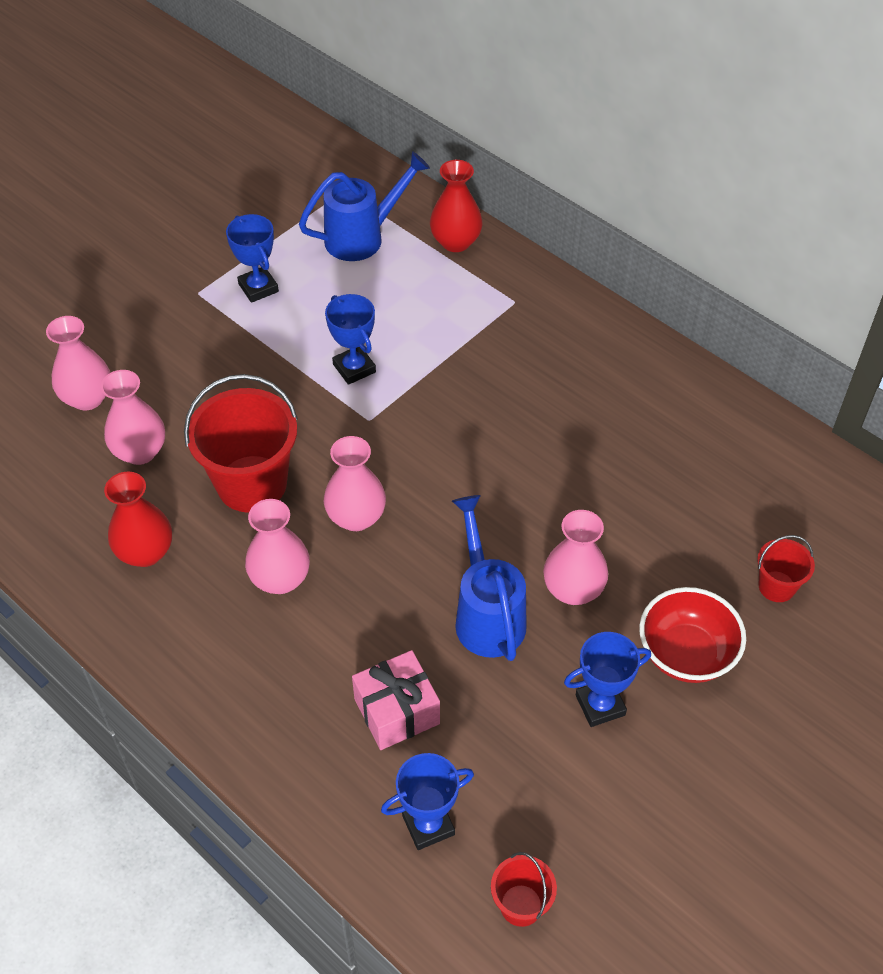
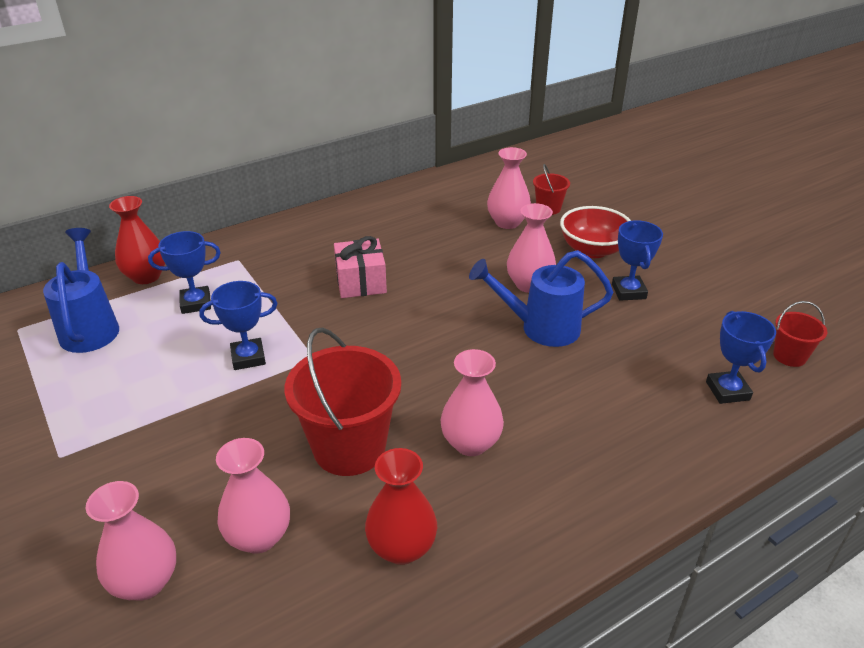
camera: 75 degrees left, 15 degrees down
(258, 288) = (94, 407): blue trophy -> blue trophy (196, 303)
(356, 517) = (419, 383): pink vase -> pink vase (507, 222)
(397, 711) = (623, 391): pink gift -> pink gift (361, 282)

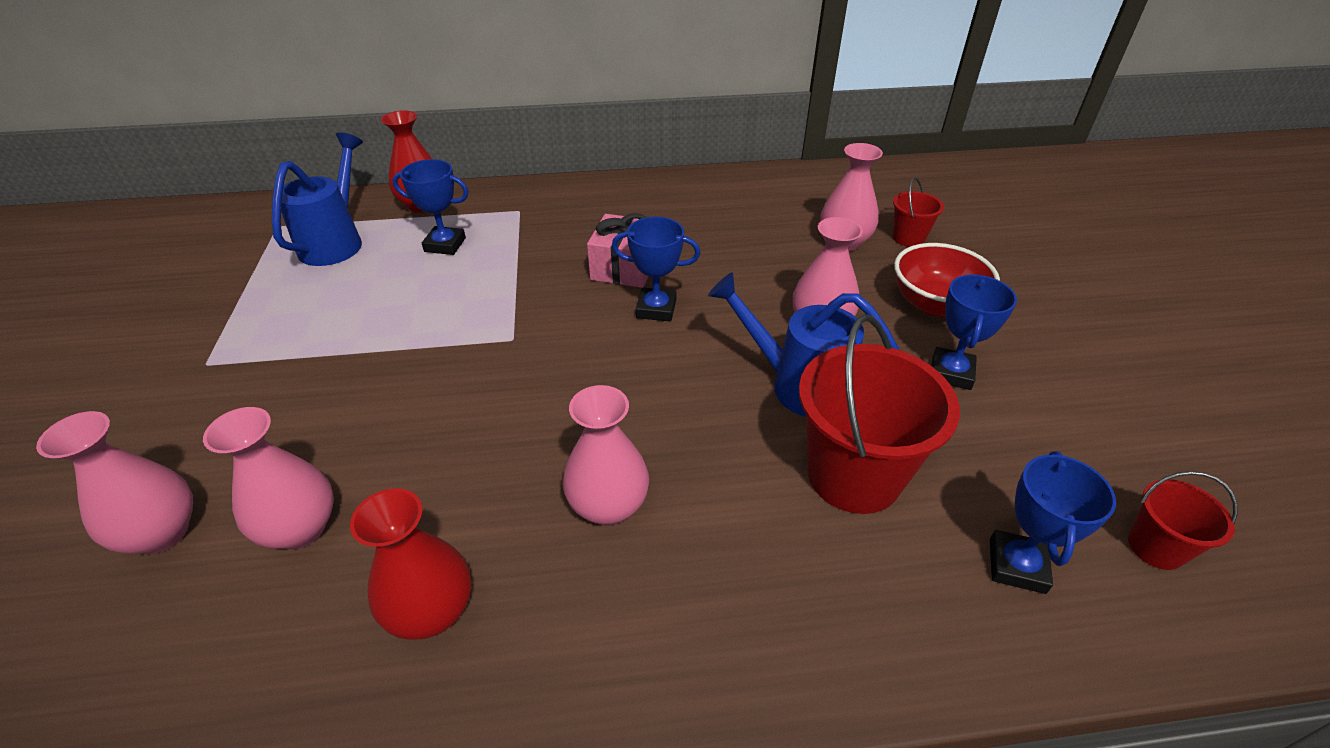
camera: 25 degrees right, 5 degrees up
(248, 357) = (449, 317): blue trophy -> blue trophy (656, 309)
(349, 448) = (470, 458): red bucket -> red bucket (853, 475)

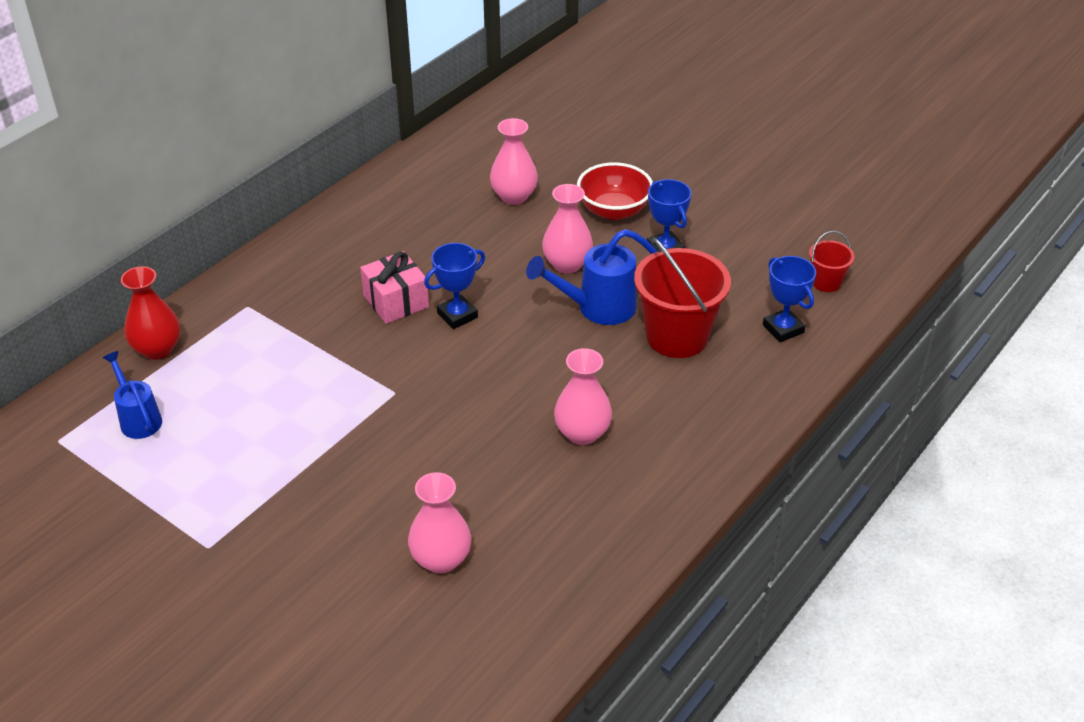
camera: 45 degrees left, 0 degrees up
(162, 533) = (366, 620): pink vase -> none
(336, 242) = (138, 419): blue watering can -> blue watering can, size x0.65
(432, 611) = (566, 533): red vase -> none
(445, 245) = (235, 366): blue trophy -> none
(908, 238) = (549, 170): red bucket -> none

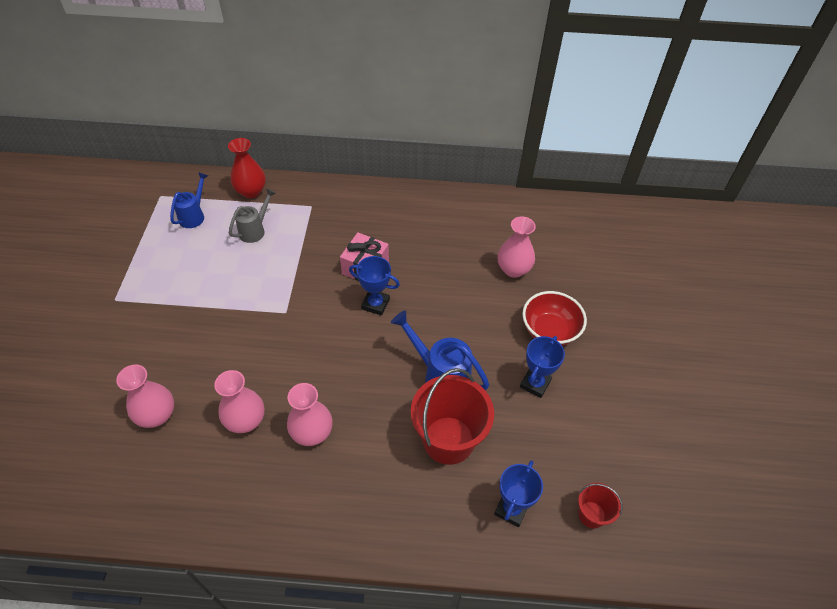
camera: 55 degrees right, 10 degrees up
(232, 370) = (255, 230): none -> grey watering can
(567, 264) = (471, 334): pink vase -> pink vase (246, 420)

